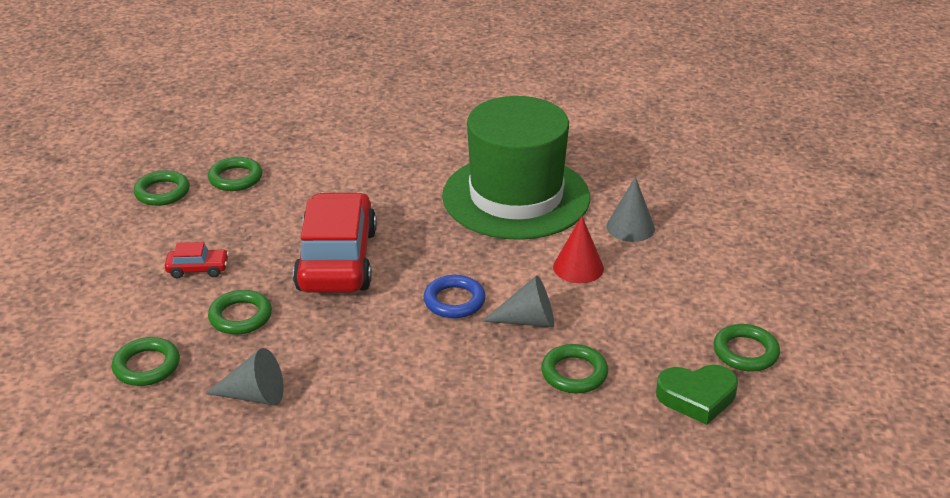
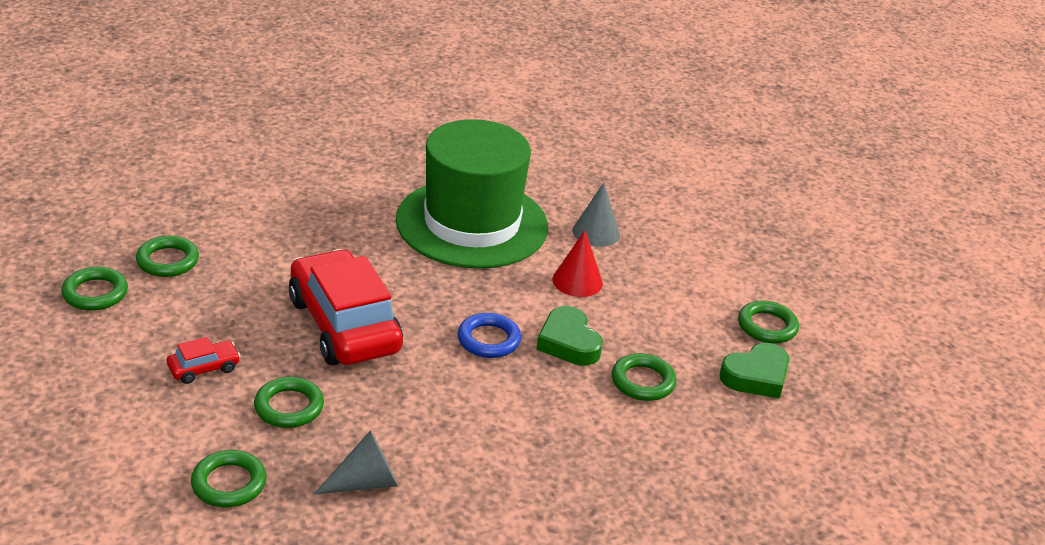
camera: 30 degrees left, 0 degrees up
(527, 320) = (568, 342): grey cone -> green heart

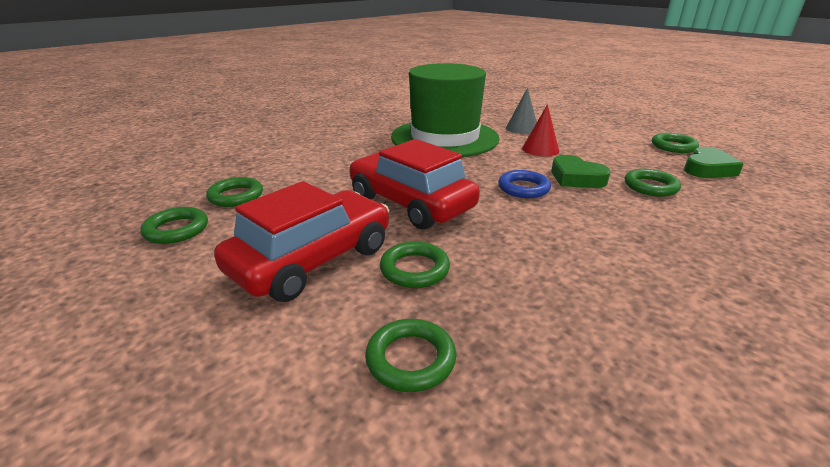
camera: 15 degrees left, 5 degrees down
(204, 368) = (312, 260): red car -> red car, size x2.39
(365, 482) = (543, 313): grey cone -> none

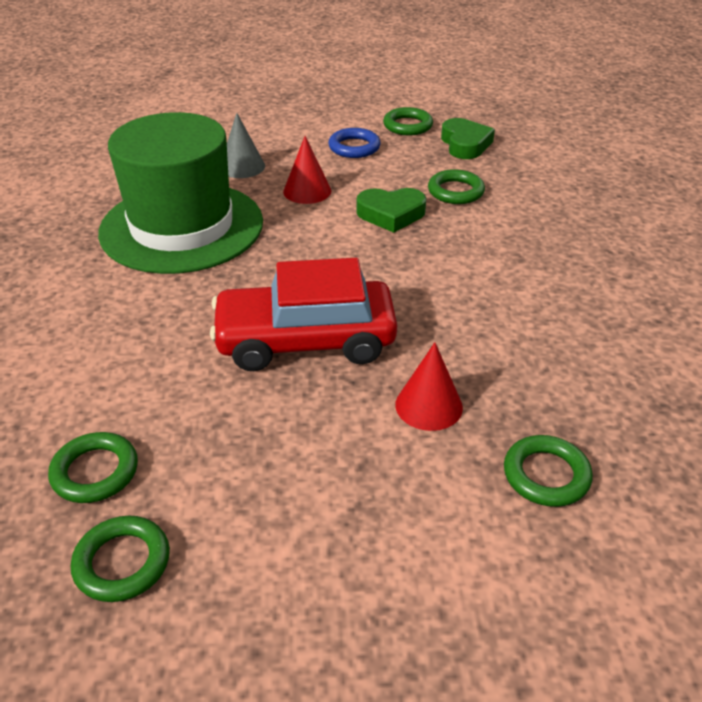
camera: 50 degrees left, 10 degrees up
(312, 260) = (336, 467): red car -> none
(414, 269) = (429, 406): green ring -> red cone
(523, 188) = (369, 255): blue ring -> blue ring (354, 147)

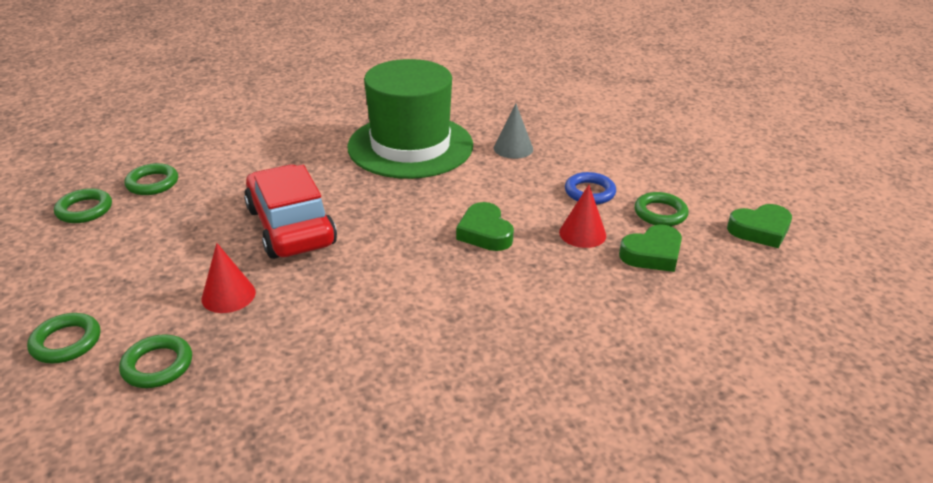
camera: 70 degrees right, 5 degrees down
(307, 191) = (495, 185): red cone -> red cone (582, 233)
(453, 95) = (760, 230): none -> green heart
(455, 191) = (550, 262): green ring -> green ring (66, 342)

